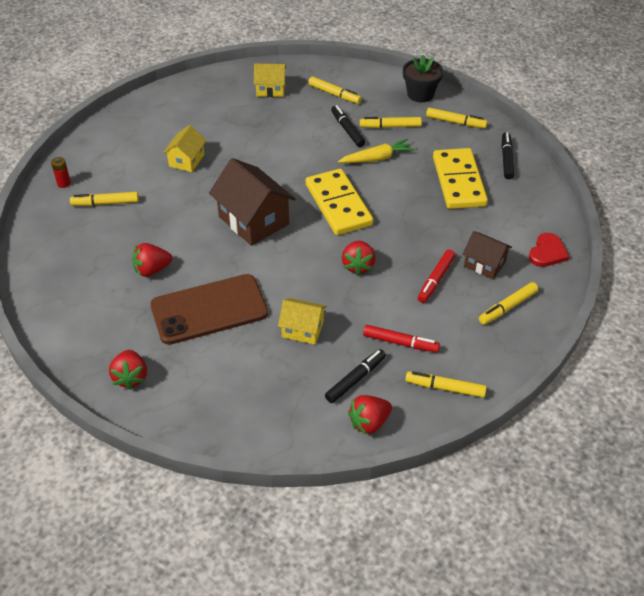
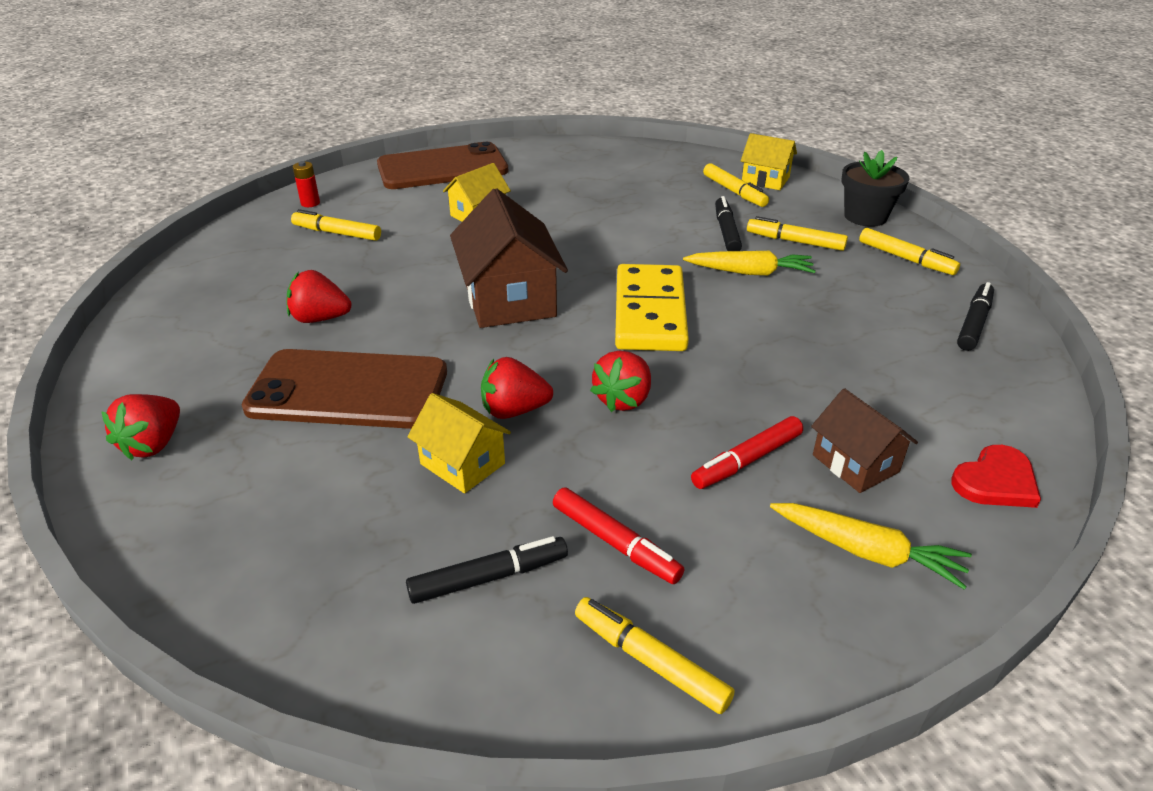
camera: 25 degrees right, 10 degrees down
(130, 125) = (442, 168): none -> brown phone
(270, 89) = (648, 170): yellow house -> yellow house (765, 180)
(369, 422) = (454, 670): red strawberry -> red strawberry (514, 410)
(458, 181) = (870, 332): yellow domino -> none
(507, 307) = (866, 551): yellow marker -> yellow carrot

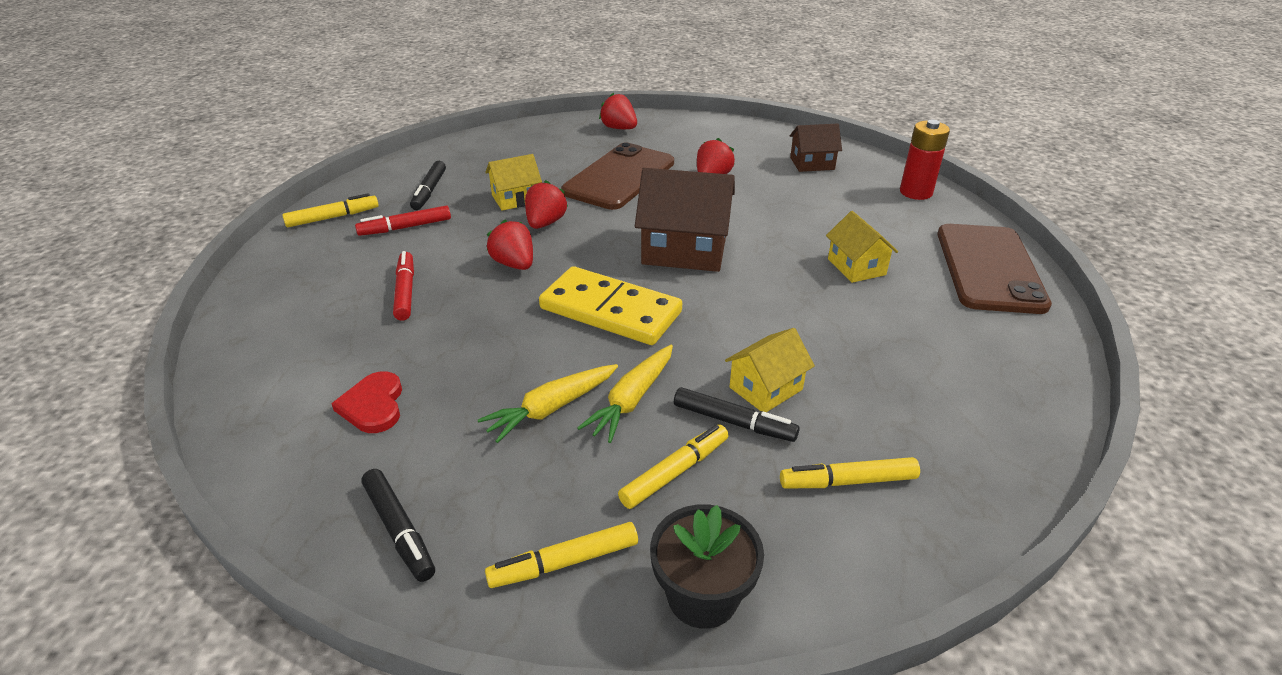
camera: 115 degrees right, 0 degrees up
(310, 203) = (916, 192): red battery -> red battery, size x1.82
(337, 233) = (848, 197): yellow marker -> none
(765, 180) = (880, 539): yellow house -> yellow house (765, 388)
(855, 463) = (348, 335): brown house -> brown house (812, 163)
(866, 551) = (291, 304): yellow carrot -> yellow carrot (552, 408)
(995, 481) = (252, 394): red heart -> red heart (373, 405)

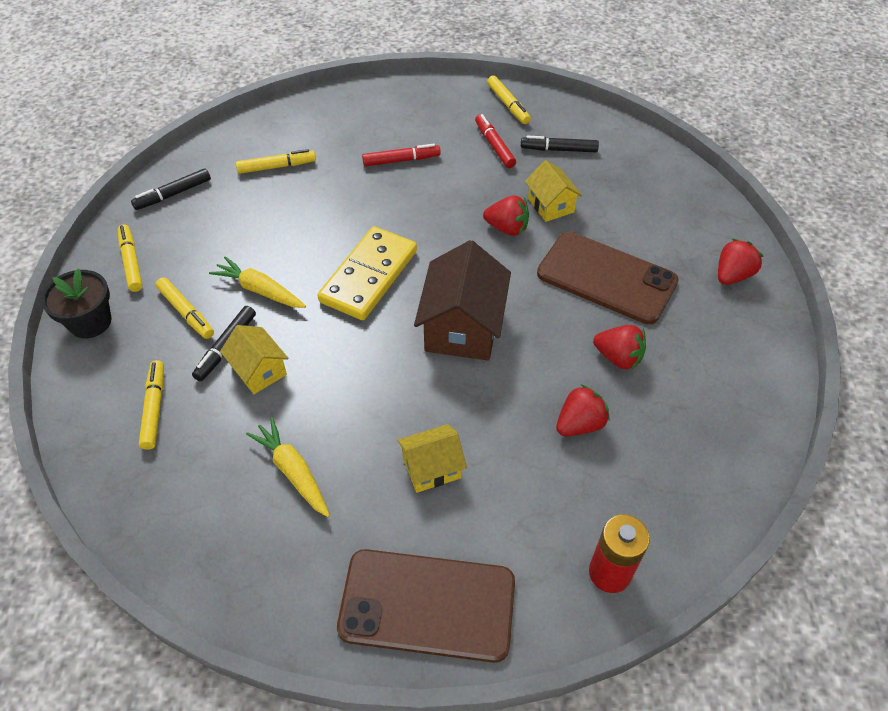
camera: 90 degrees right, 15 degrees up
(373, 405) = (277, 167): red heart -> yellow marker
(514, 264) = (438, 214): red strawberry -> red strawberry (579, 424)
(552, 408) = (259, 249): yellow carrot -> yellow carrot (293, 471)
(812, 163) = (674, 464): brown house -> none

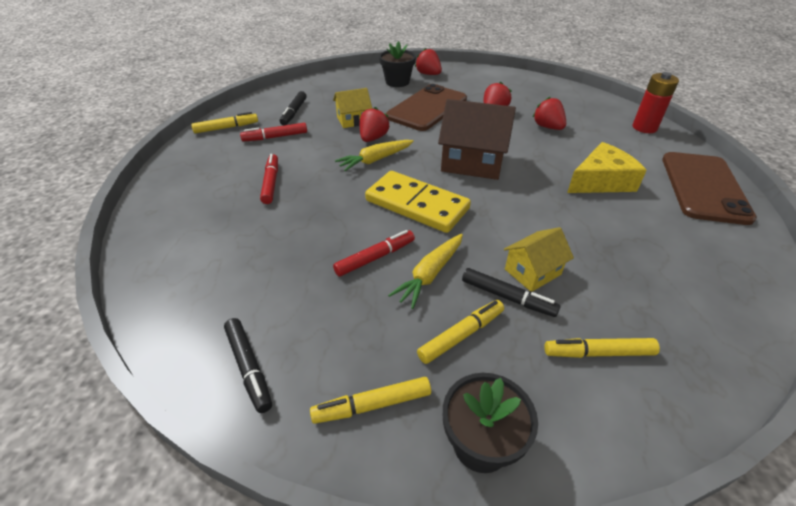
camera: 85 degrees left, 10 degrees down
(277, 167) = (240, 267): yellow marker -> none
(285, 250) = (375, 257): none -> red marker
(293, 471) = (632, 248): yellow carrot -> yellow carrot (375, 160)
(432, 468) = (601, 181): yellow house -> yellow cheese
(687, 239) = (397, 82): none -> black flower pot

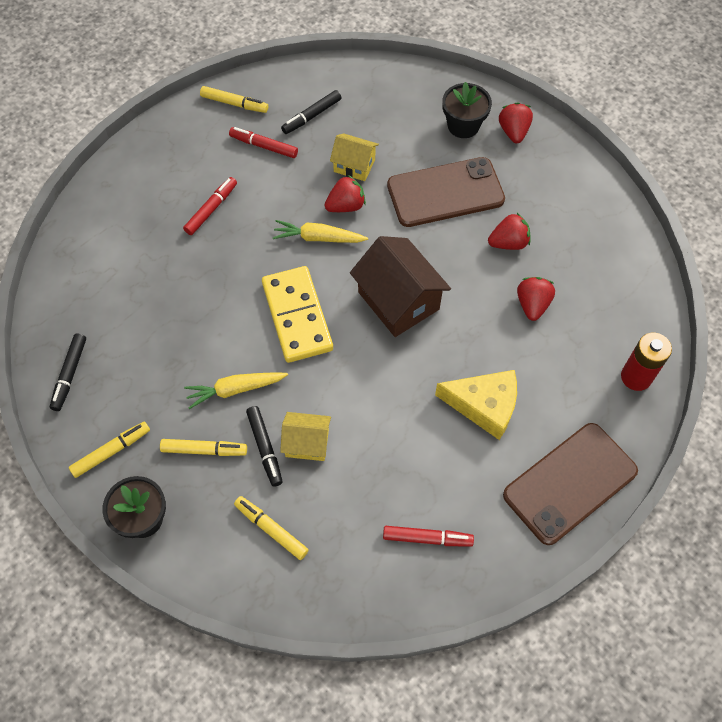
camera: 40 degrees right, 20 degrees up
(372, 405) = (111, 451): yellow marker -> yellow marker turned 120 degrees clockwise
(375, 257) = (214, 346): red marker -> red marker (427, 538)

